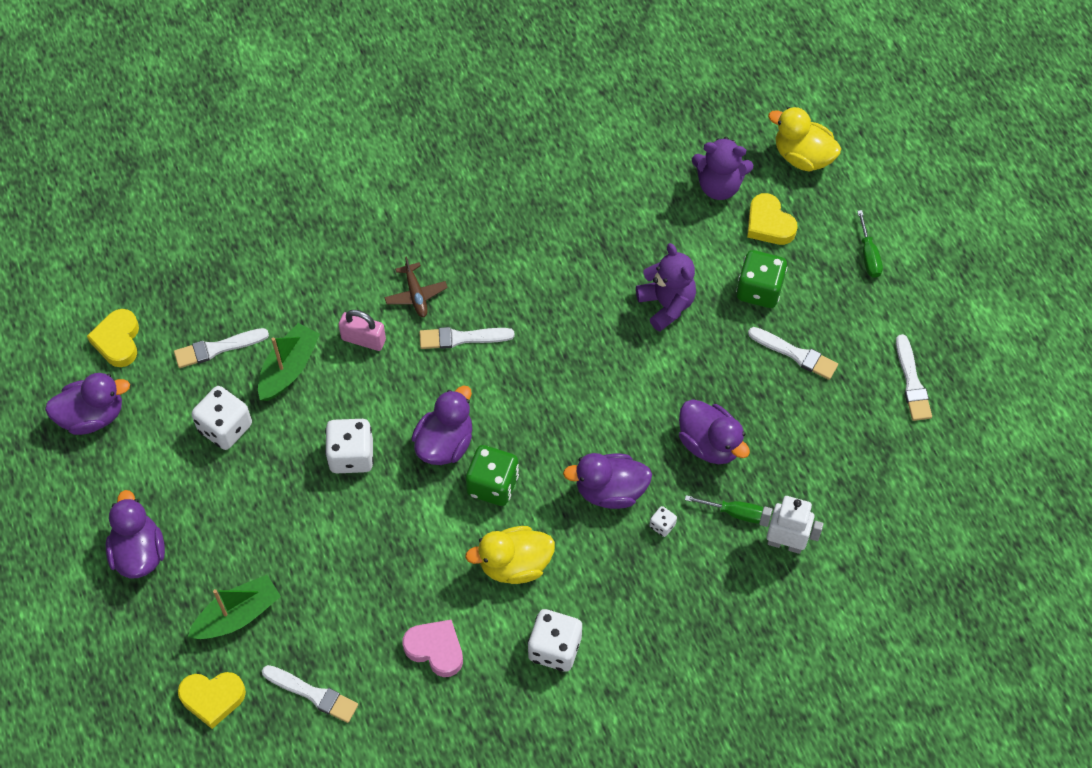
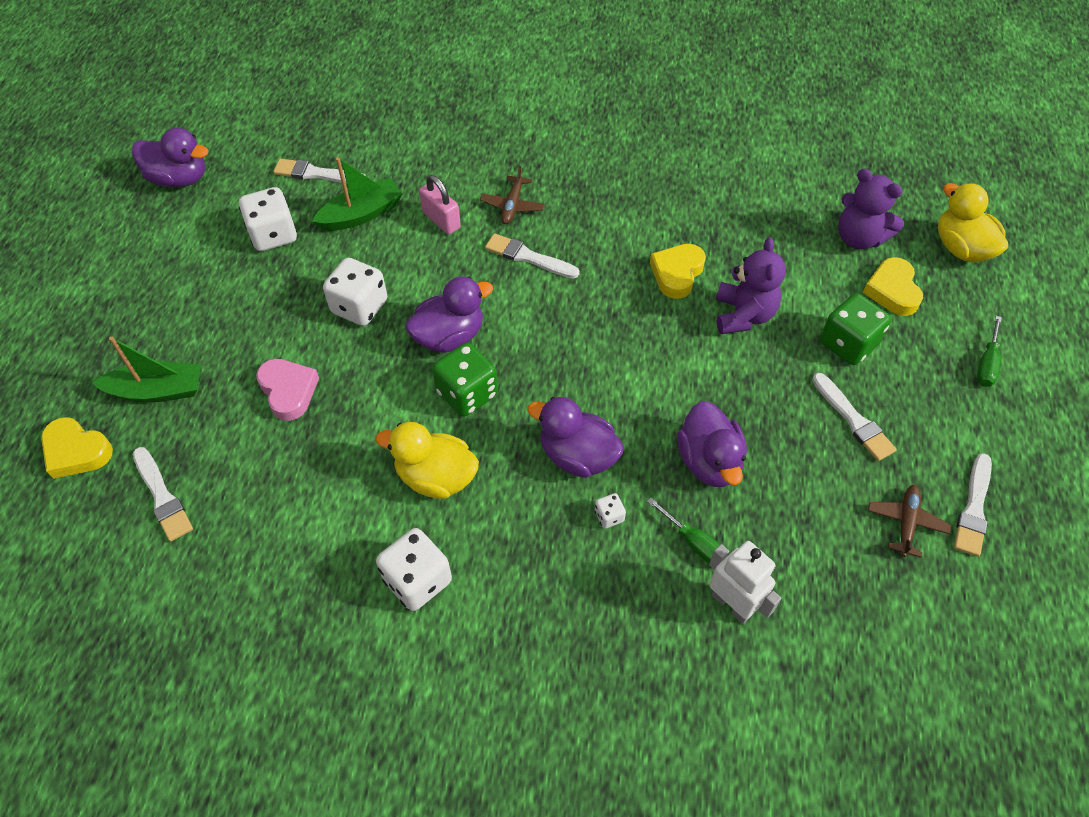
camera: 30 degrees right, 5 degrees down
(118, 341) = (245, 134): yellow heart -> yellow heart (677, 273)
(139, 552) = (124, 298): purple duck -> none
(435, 649) = (303, 517): pink heart -> pink heart (288, 391)
(871, 418) = (906, 522): none -> brown plane

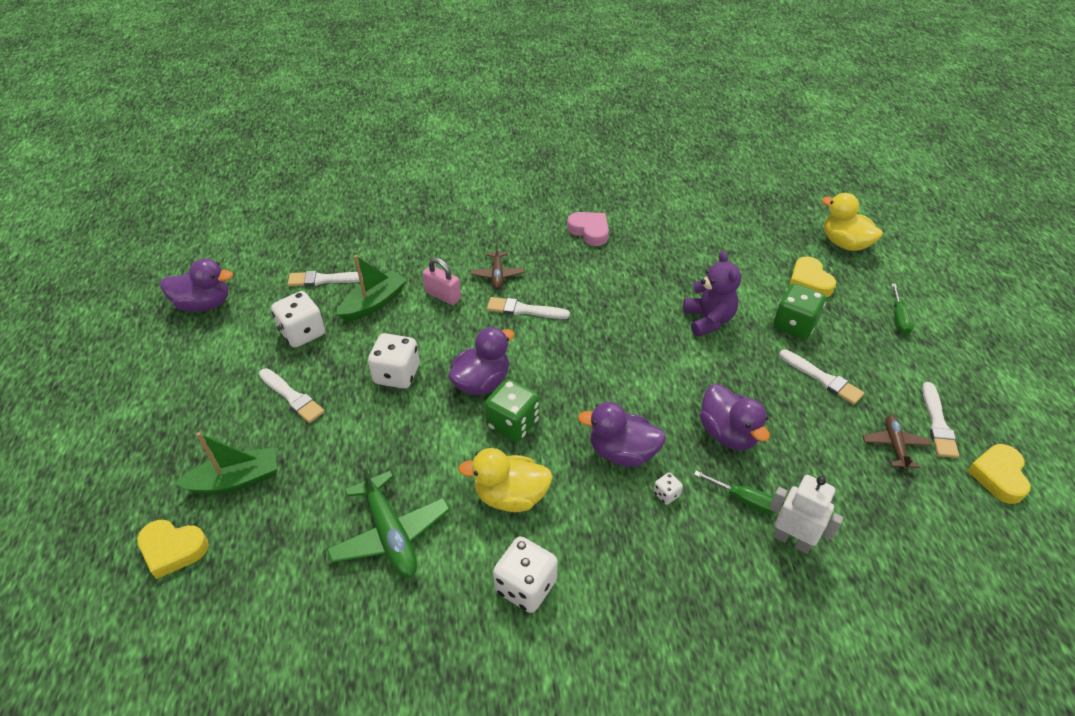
camera: 15 degrees left, 10 degrees down
(162, 497) = (268, 570): white brush -> white brush (292, 397)
(288, 391) = (357, 455): pink heart -> pink heart (589, 231)
(296, 488) = (390, 534): none -> green plane
(677, 273) = (645, 300): yellow heart -> yellow heart (998, 476)
(859, 238) = (769, 250): purple teddy bear -> none

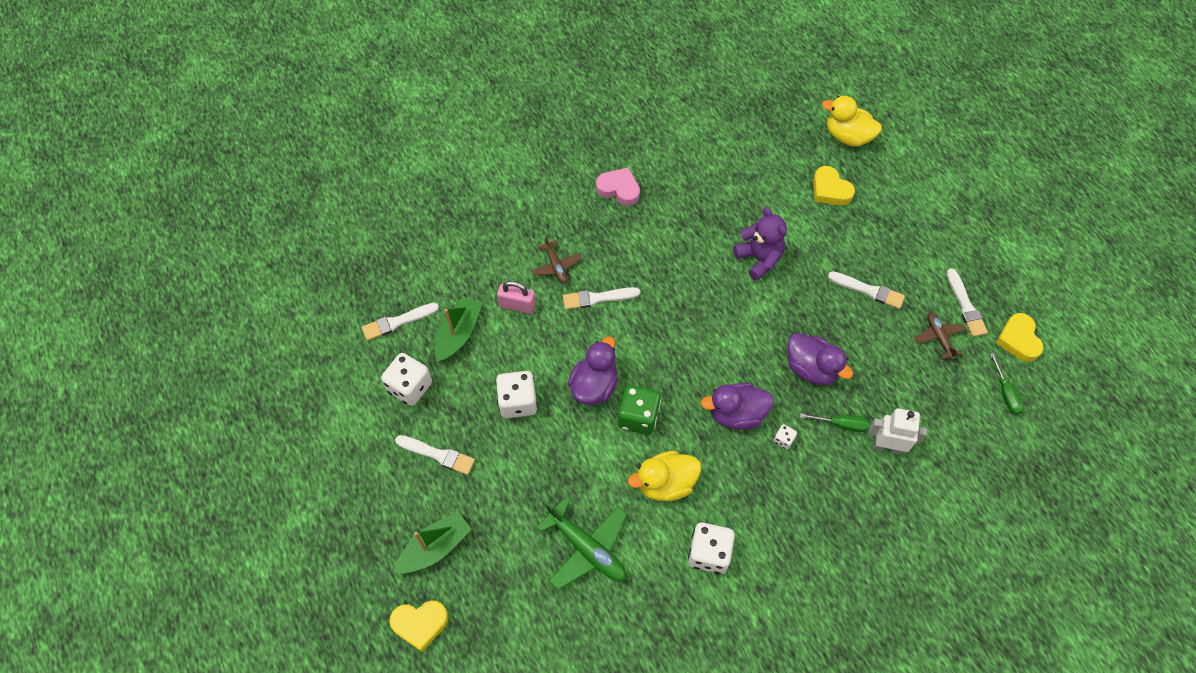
camera: 20 degrees left, 15 degrees up
(204, 304) = (297, 386): purple duck -> none
(794, 325) = (831, 242): green dice -> none
(899, 318) = (912, 208): green screwdriver -> green screwdriver (1005, 393)

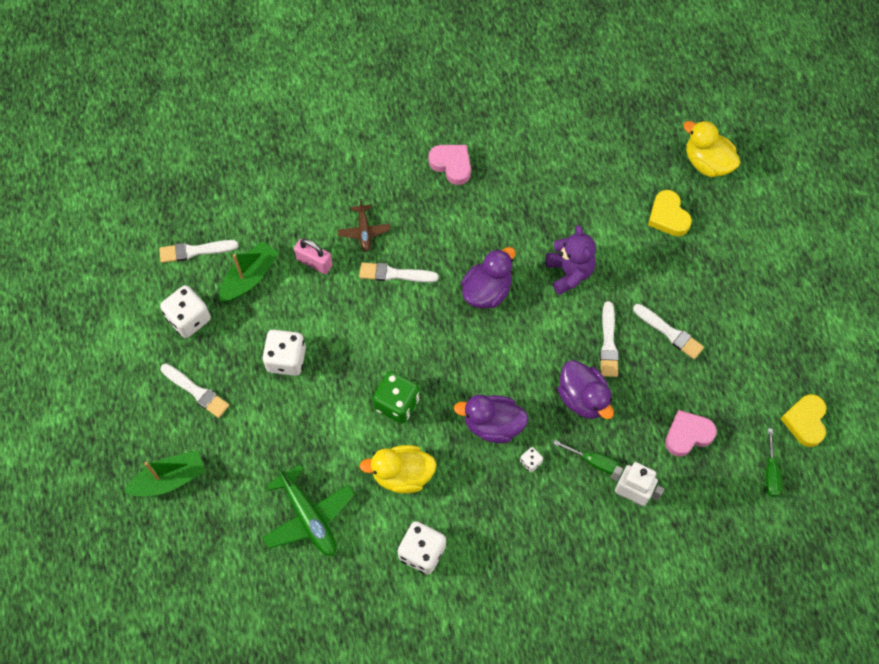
camera: 15 degrees right, 5 degrees up
(420, 624) = (136, 546): yellow heart -> none
(594, 385) = (364, 361): purple duck -> purple duck (487, 291)
(918, 378) = (688, 435): none -> pink heart
(938, 337) = (724, 398): brown plane -> none
(965, 306) = (764, 373): white brush -> white brush (608, 343)

